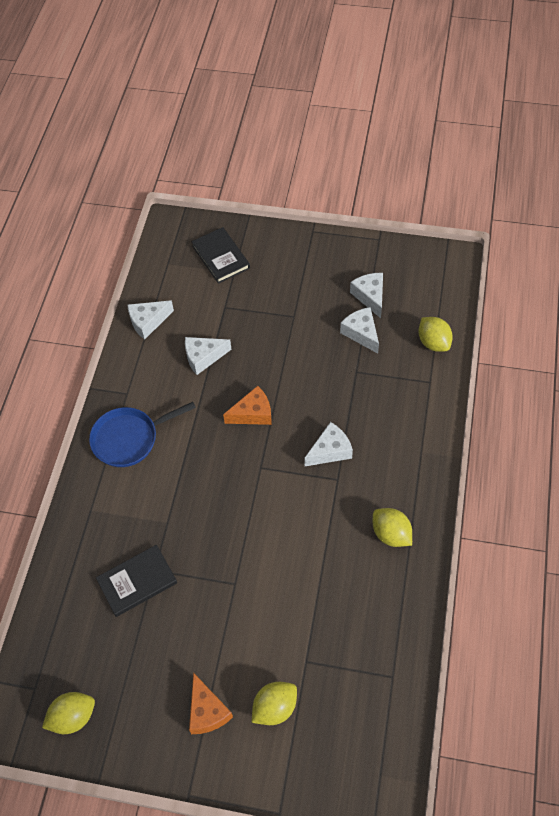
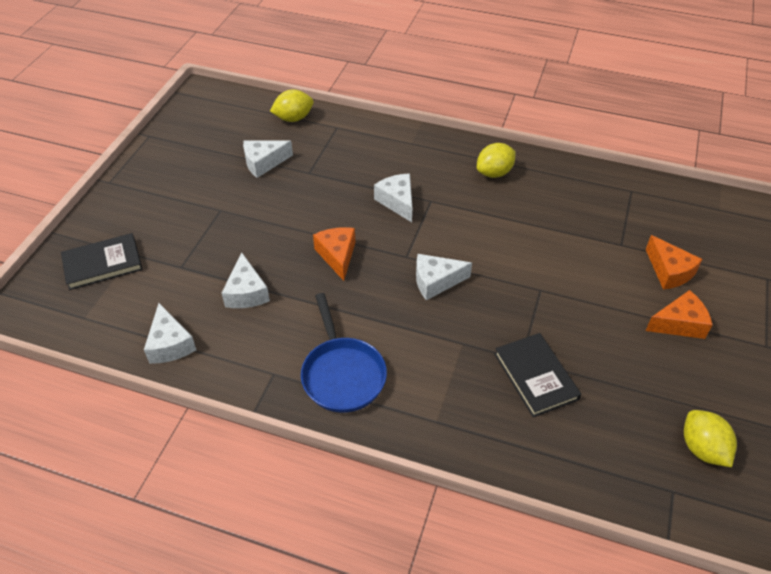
camera: 85 degrees left, 10 degrees down
(275, 707) = (669, 271): yellow lemon -> orange cheese
(370, 297) = (220, 151): white cheese -> white cheese (436, 281)

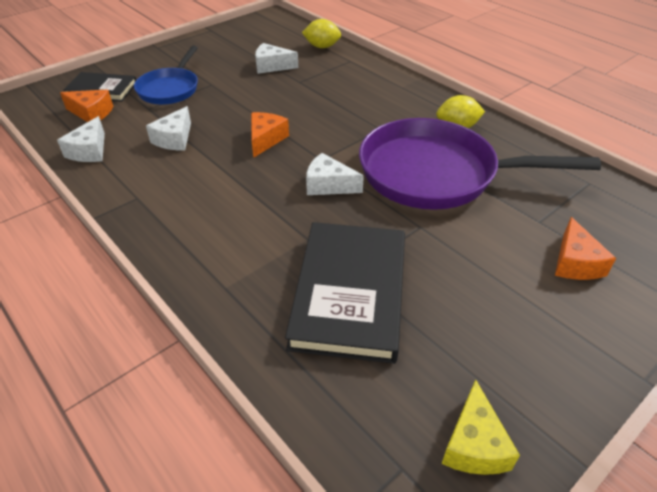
camera: 30 degrees right, 5 degrees down
(342, 374) = (185, 219): blue pan -> blue pan (170, 89)
(397, 202) = (350, 121): white cheese -> none
(513, 231) = (436, 174): none -> purple pan
(535, 376) = (349, 293): black book -> black book, size x1.73
(679, 323) = (548, 312): orange cheese -> orange cheese (91, 113)
(702, 449) = (474, 444): yellow lemon -> yellow cheese

